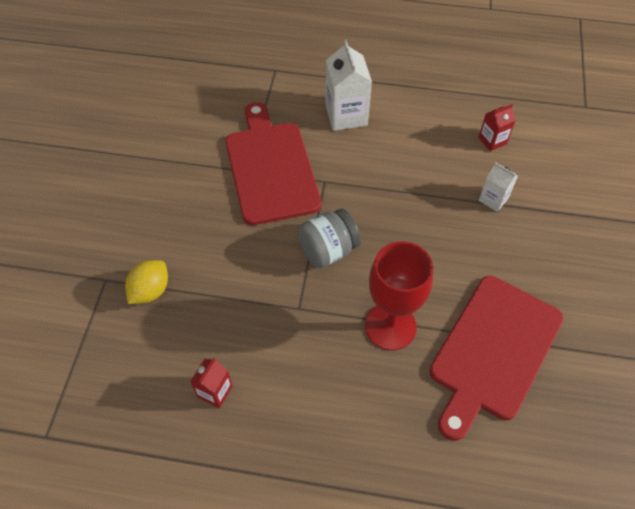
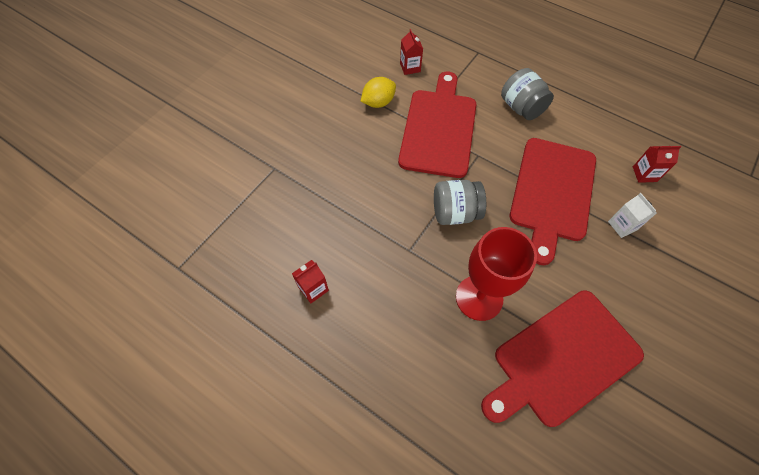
camera: 25 degrees right, 5 degrees up
(150, 291) = (302, 190): yellow lemon -> yellow lemon (378, 102)
(208, 111) = (410, 67): none -> red carton
(346, 115) = (521, 108): white carton -> grey jar
(414, 192) = (552, 192): none -> red cutting board

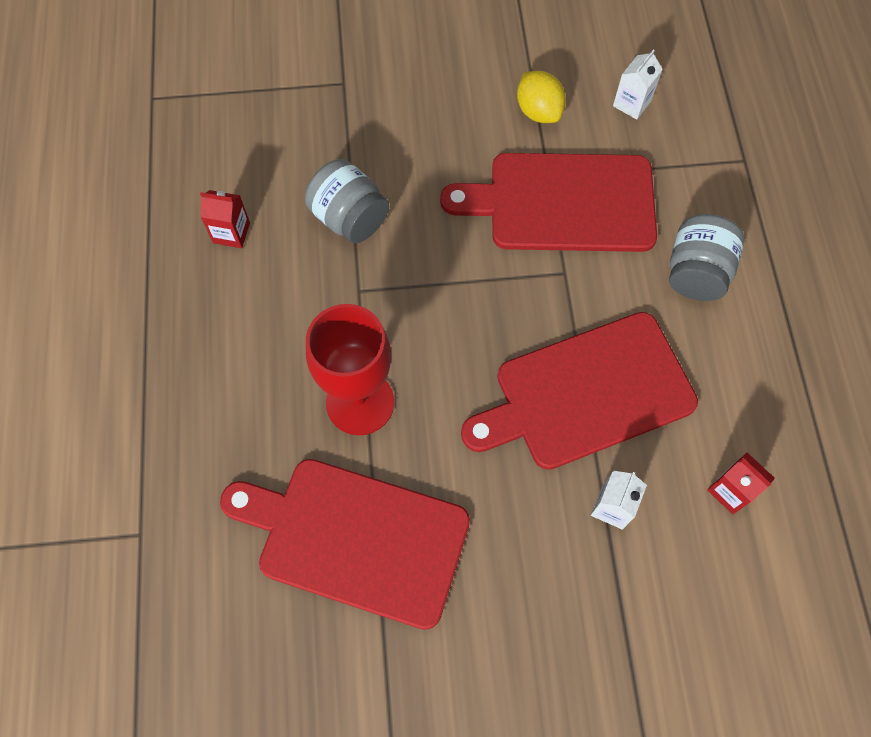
camera: 50 degrees right, 5 degrees up
(378, 102) = (538, 111): yellow lemon -> yellow lemon turned 45 degrees clockwise
(410, 67) = (632, 103): red carton -> white carton
(439, 129) = (563, 203): red cutting board -> red cutting board turned 150 degrees counterclockwise
(455, 212) = (453, 303): grey jar -> grey jar (349, 218)

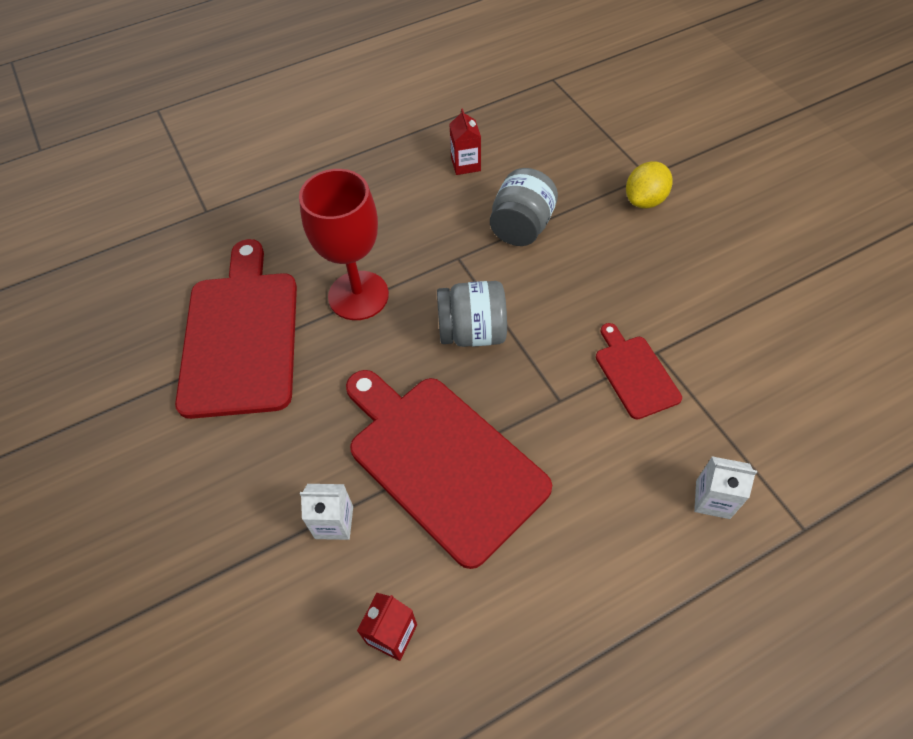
camera: 70 degrees right, 10 degrees down
(538, 111) = (723, 319): yellow lemon -> yellow lemon (644, 200)
(563, 203) = (635, 373): red cutting board -> red cutting board, size x0.49
(632, 103) = (793, 395): white carton -> white carton (712, 499)
(696, 272) = (629, 521): grey jar -> grey jar (472, 332)

